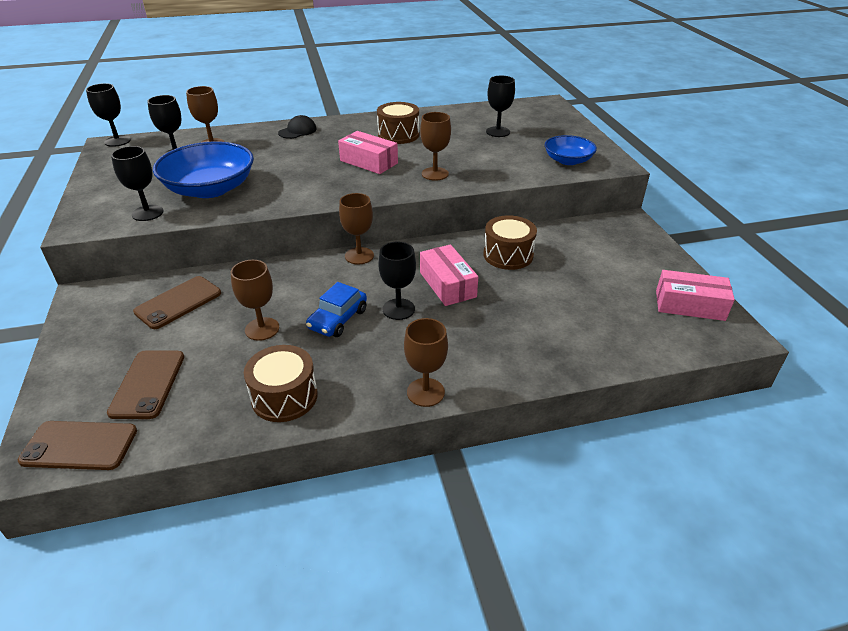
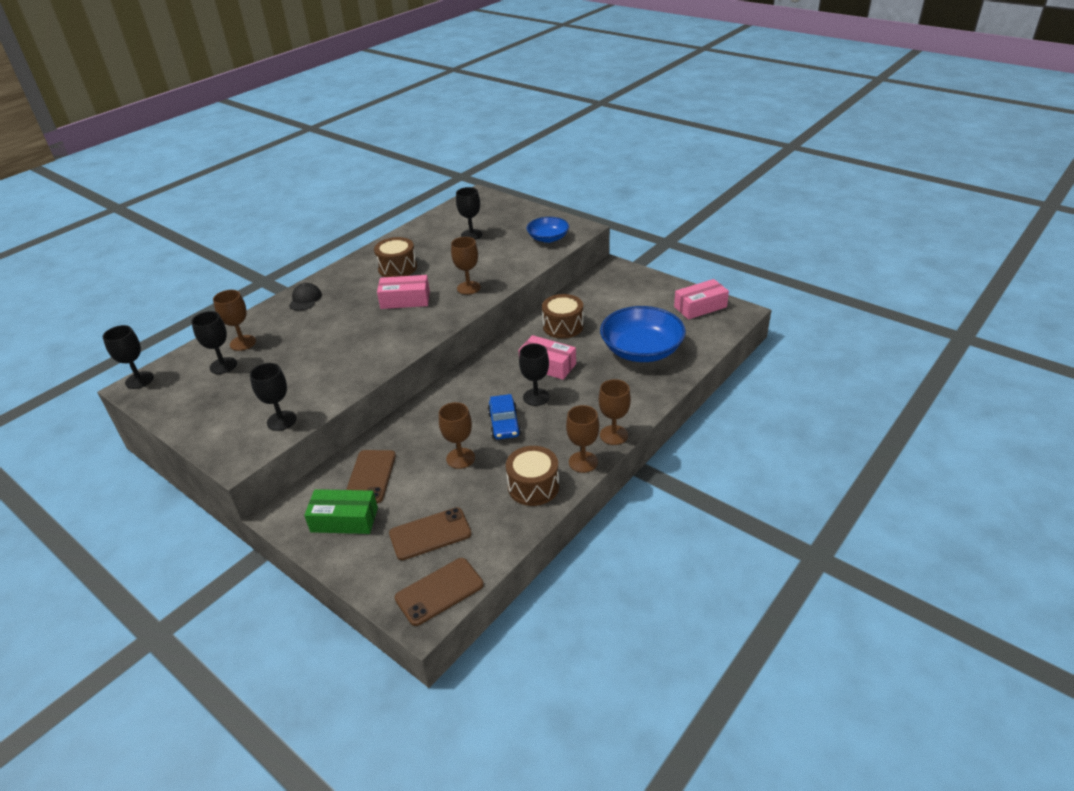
camera: 35 degrees left, 0 degrees up
(112, 328) = (344, 520): none -> green box
(148, 384) = (430, 534): brown phone -> brown phone turned 75 degrees counterclockwise
(210, 189) = (305, 378): blue bowl -> blue bowl (641, 350)
(359, 256) = (462, 376): brown goblet -> brown goblet (583, 462)

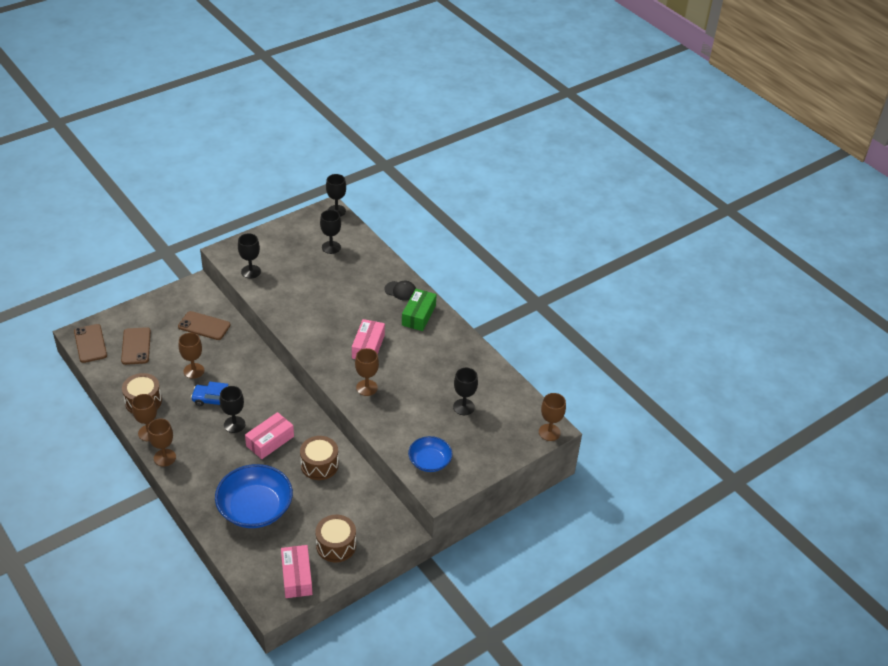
camera: 100 degrees right, 5 degrees up
(243, 343) = (355, 257): brown goblet -> brown goblet (549, 432)
(344, 520) = (173, 311): green box -> green box (418, 315)
(397, 268) = (424, 348): brown drum -> brown drum (336, 545)

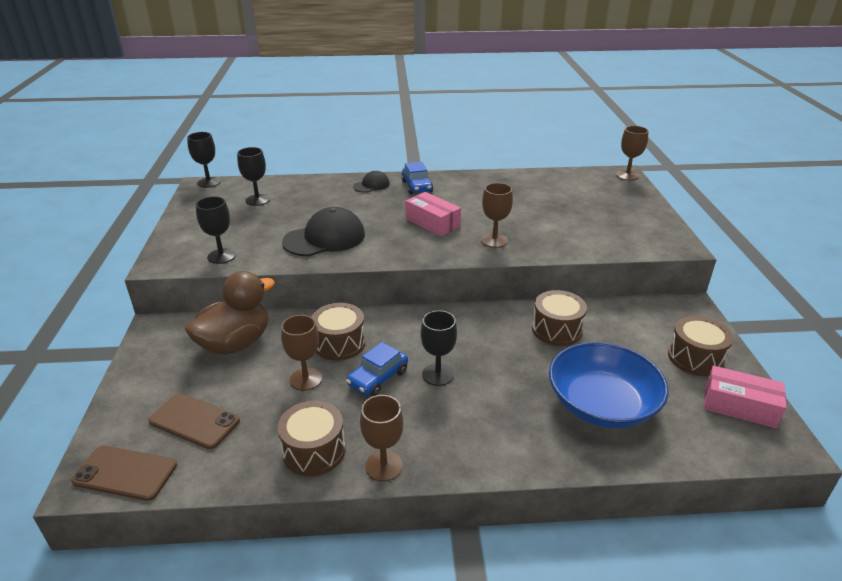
camera: 55 degrees left, 10 degrees down
(164, 457) = (448, 465): brown goblet -> none
(204, 326) = (235, 344): brown phone -> brown duck
(234, 369) = (339, 343): none -> brown drum
(270, 441) = (490, 354): pink box -> none
(306, 305) = (325, 238): none -> black cap
(418, 315) = (417, 186): green box -> blue car
(429, 461) = (631, 238): blue bowl -> none
(463, 407) = (565, 201): black goblet -> none

